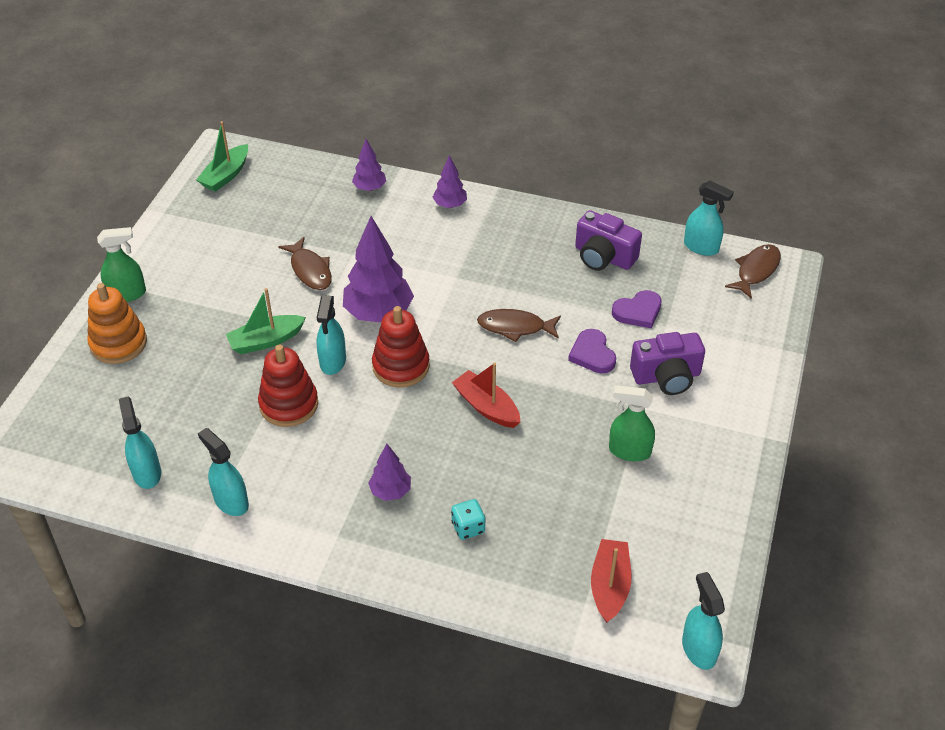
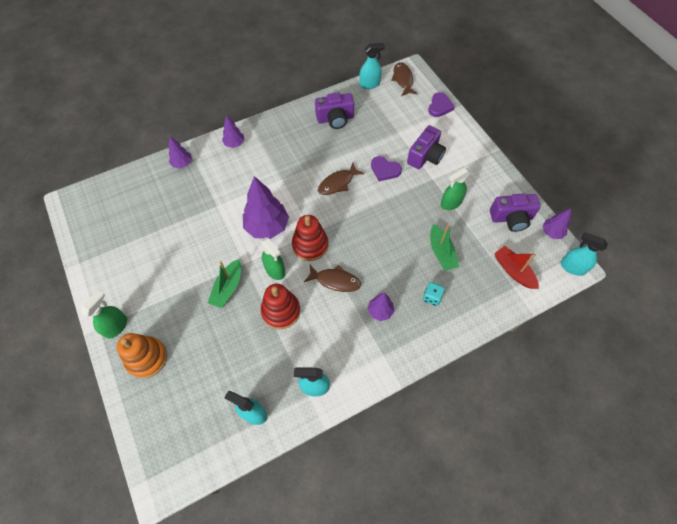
camera: 45 degrees left, 15 degrees up
(226, 175) = (91, 214): green boat -> green boat (441, 252)
(310, 270) = (204, 231): brown fish -> brown fish (335, 281)
(333, 361) = (275, 270): turquoise spray bottle -> green spray bottle
(486, 407) = (371, 232): red boat -> none
(638, 312) = (379, 134): purple heart -> purple heart (439, 106)
(689, 529) = (511, 218): none -> purple camera
(725, 589) = (551, 232): none -> purple tree

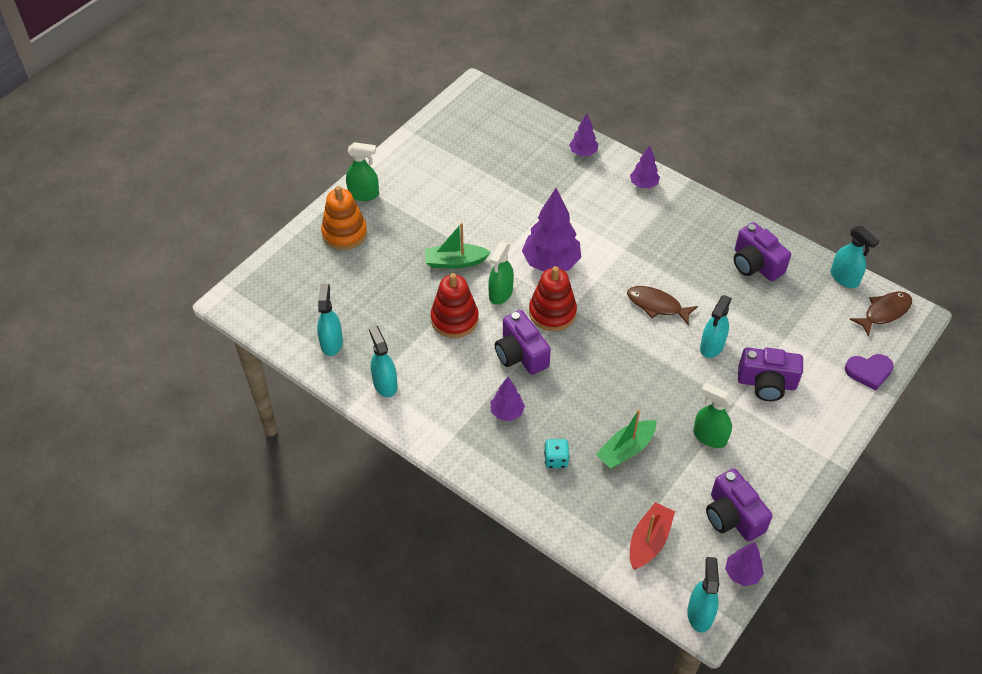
camera: 65 degrees right, 10 degrees down
(335, 281) = (520, 354): brown fish -> purple camera
(385, 170) = (712, 346): purple heart -> turquoise spray bottle

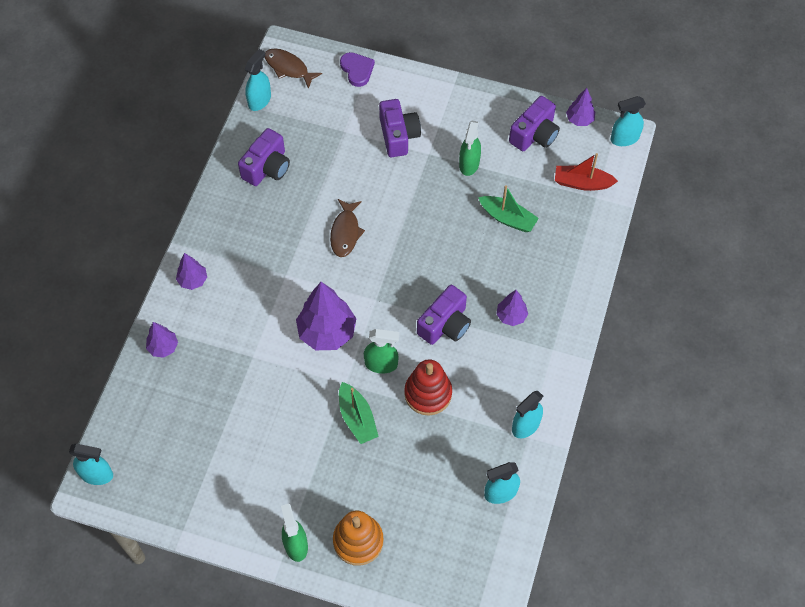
camera: 110 degrees left, 10 degrees up
(552, 312) = (387, 313): red stacking toy -> none
(556, 459) = (540, 265): turquoise dice -> none
(712, 346) = (375, 181): turquoise spray bottle -> turquoise spray bottle (97, 474)

